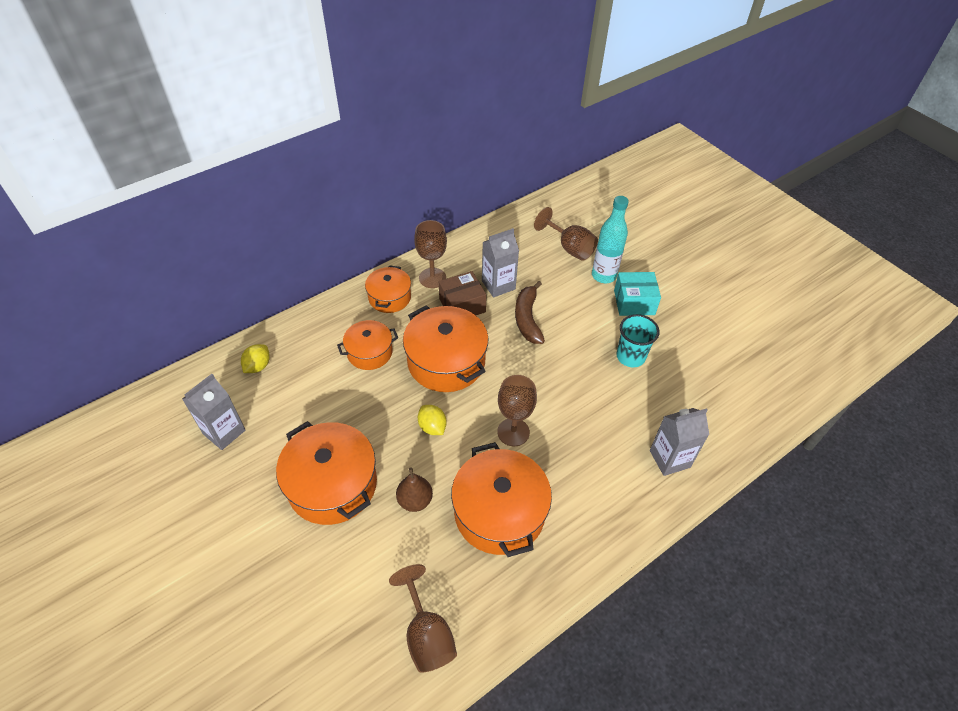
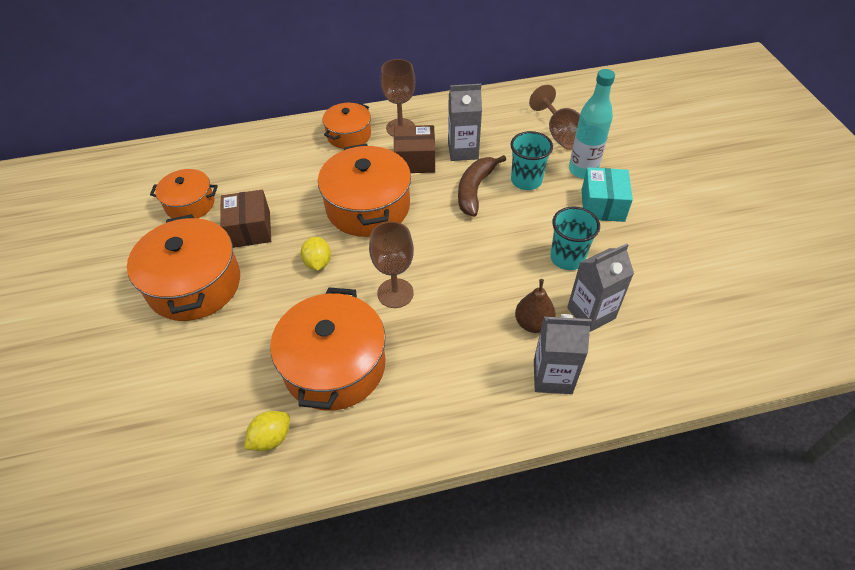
camera: 25 degrees right, 0 degrees up
(224, 432) = (133, 209): grey carton -> grey carton (591, 313)
(258, 366) = (195, 162): yellow lemon -> yellow lemon (271, 438)
(352, 416) = (250, 229): none -> brown box
(369, 352) = (300, 178): orange pot -> orange pot (190, 204)
(415, 500) = (260, 325): brown pear -> brown pear (533, 323)
(426, 634) = (193, 455): brown goblet -> none
(564, 298) = (526, 180): none -> turquoise cup
(634, 302) = (602, 205): turquoise box -> turquoise box turned 75 degrees clockwise

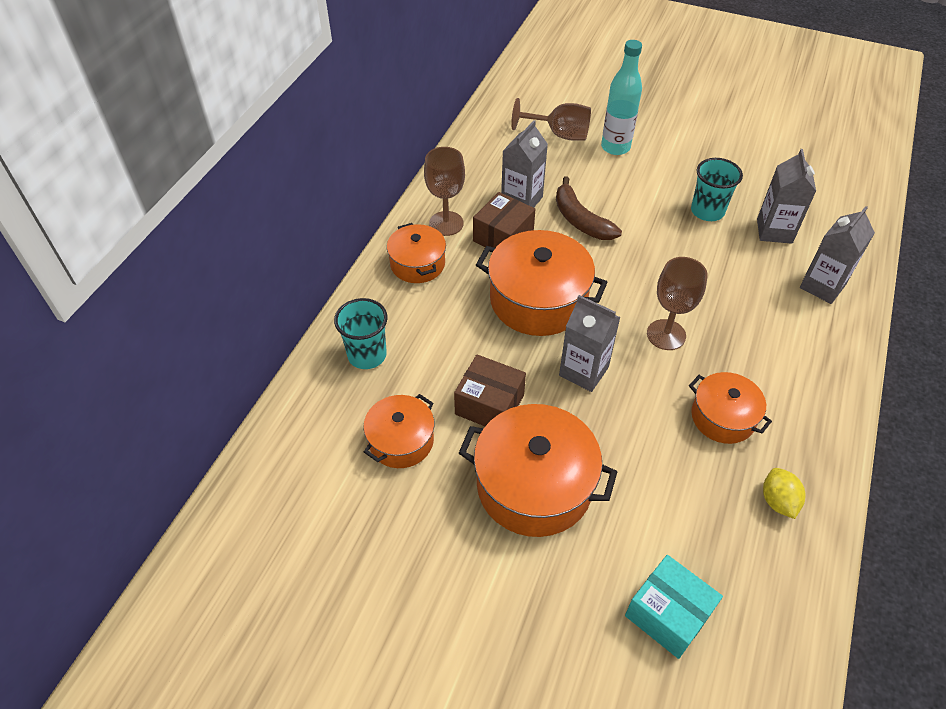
camera: 55 degrees left, 0 degrees up
(318, 263) = (583, 371): yellow lemon -> grey carton
(334, 366) = (723, 417): orange pot -> orange pot, size x0.59
(526, 180) = (597, 184): turquoise cup -> turquoise cup (367, 355)
(533, 323) = (762, 268): brown pear -> none
(602, 205) = (665, 160): turquoise box -> turquoise box (668, 614)

